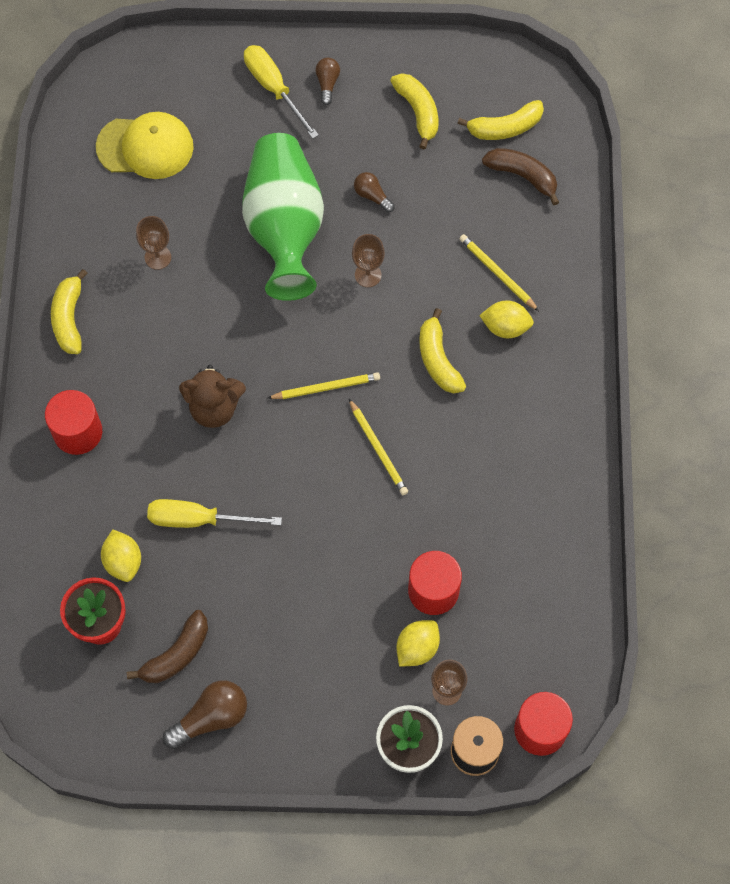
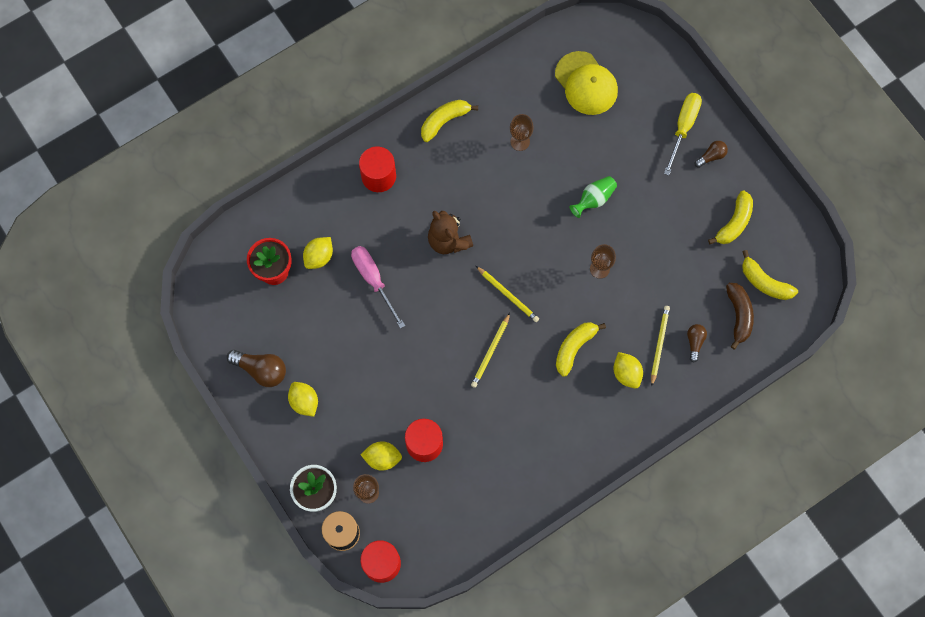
camera: 55 degrees right, 5 degrees up
(176, 654) = (285, 325): brown banana -> none
(198, 519) = (373, 280): yellow screwdriver -> pink screwdriver
(284, 228) = (593, 199): green vase -> green vase, size x0.42
(286, 693) = (304, 402): none -> yellow lemon
(372, 196) = (655, 235): brown light bulb -> brown light bulb (694, 342)

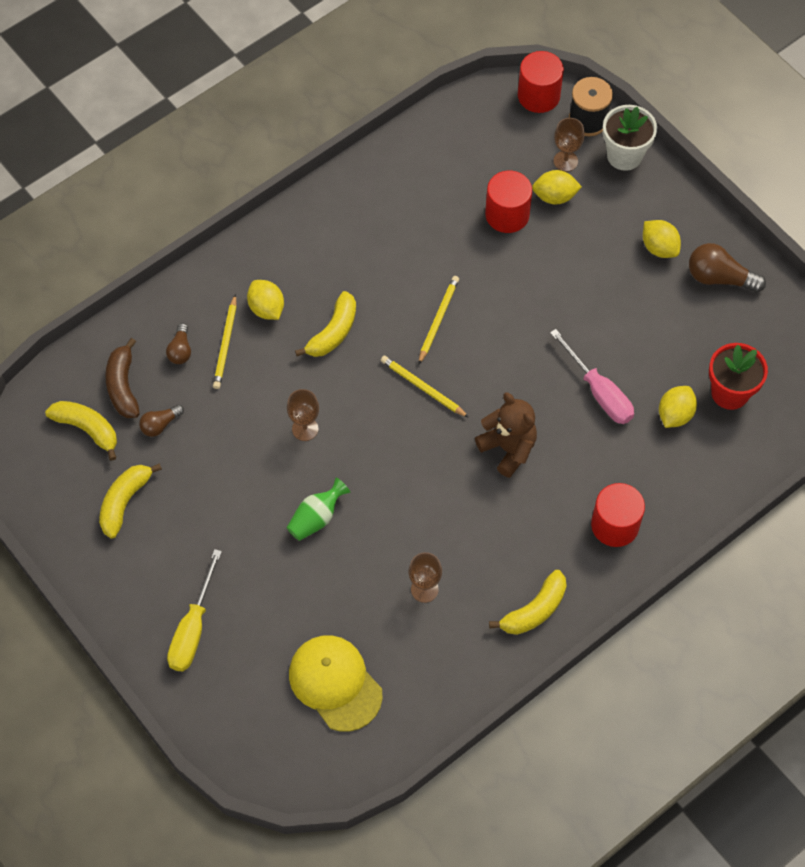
camera: 175 degrees right, 10 degrees down
(711, 156) = (153, 590): brown light bulb -> brown light bulb (160, 425)

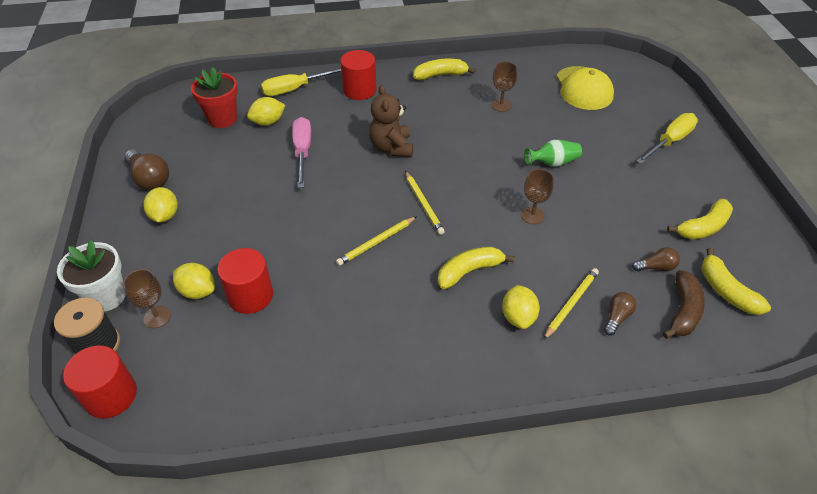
camera: 150 degrees left, 15 degrees down
(693, 485) = (295, 89): none -> yellow screwdriver

